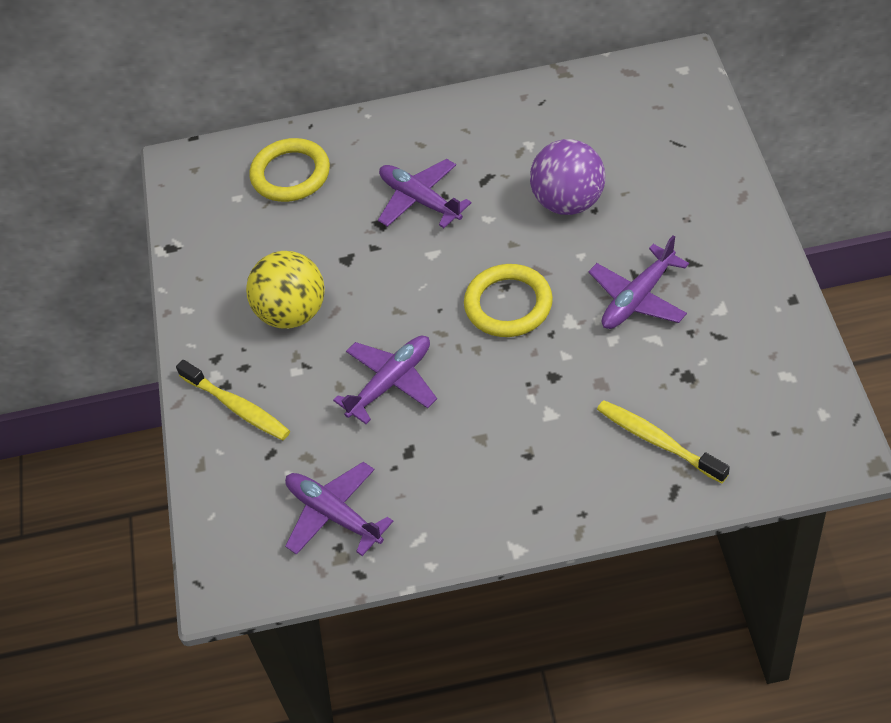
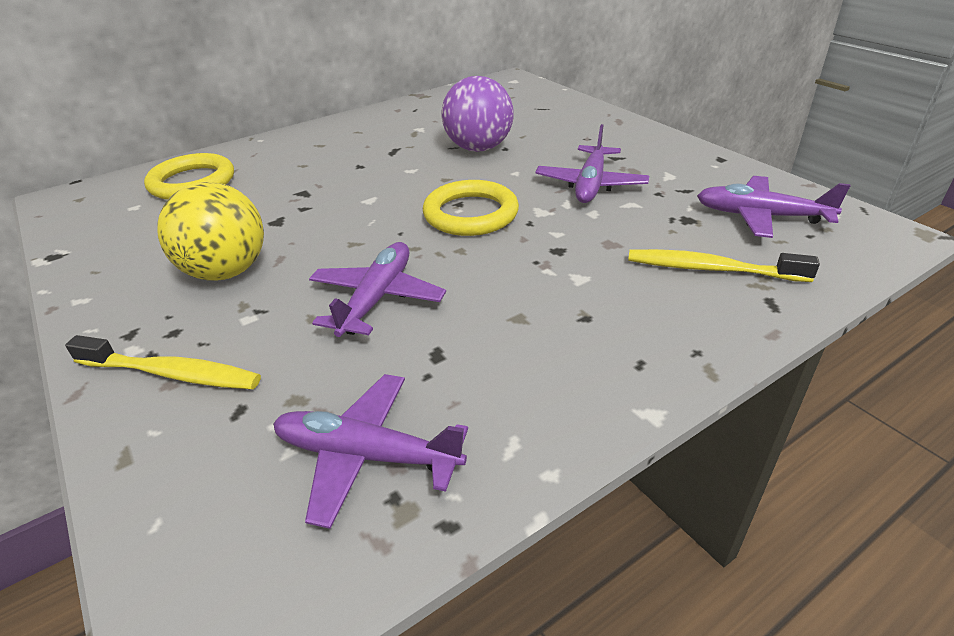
camera: 30 degrees left, 15 degrees down
(420, 200) = (337, 172): purple plane -> purple plane (760, 216)

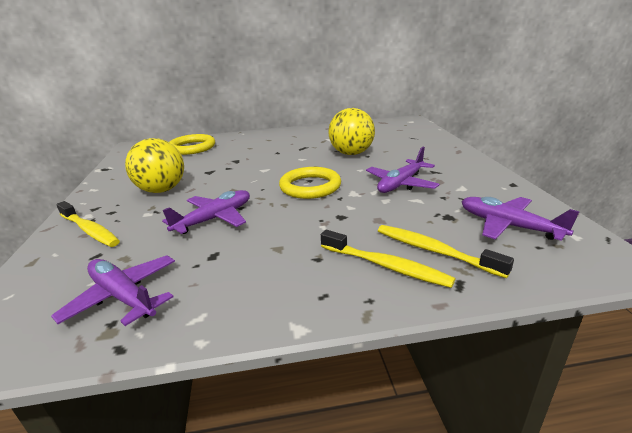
camera: 25 degrees right, 10 degrees down
(478, 148) = (351, 153): purple ball -> yellow ball
(676, 303) = (386, 266): none -> yellow toothbrush

